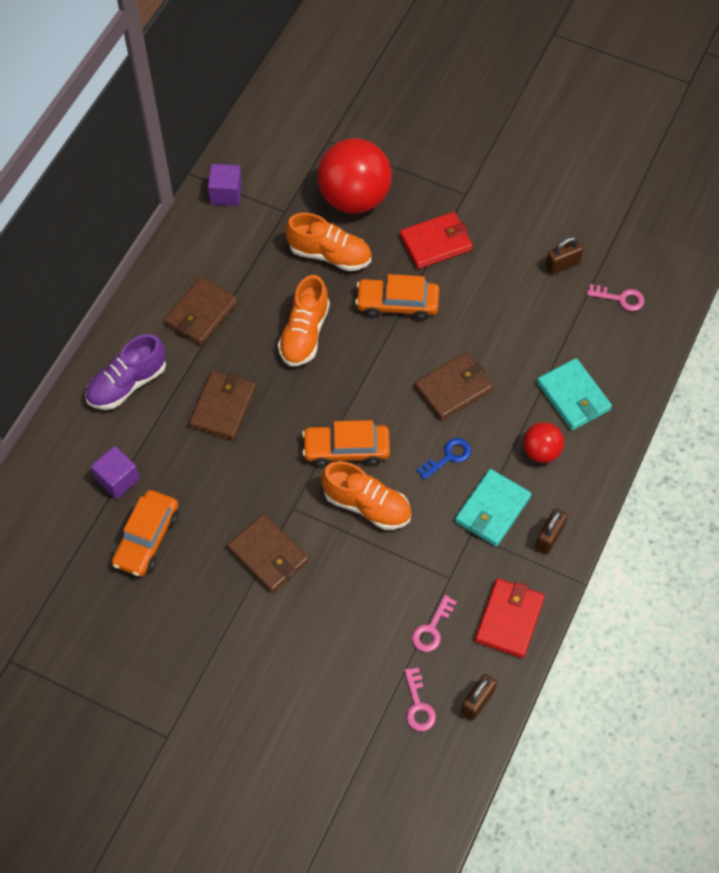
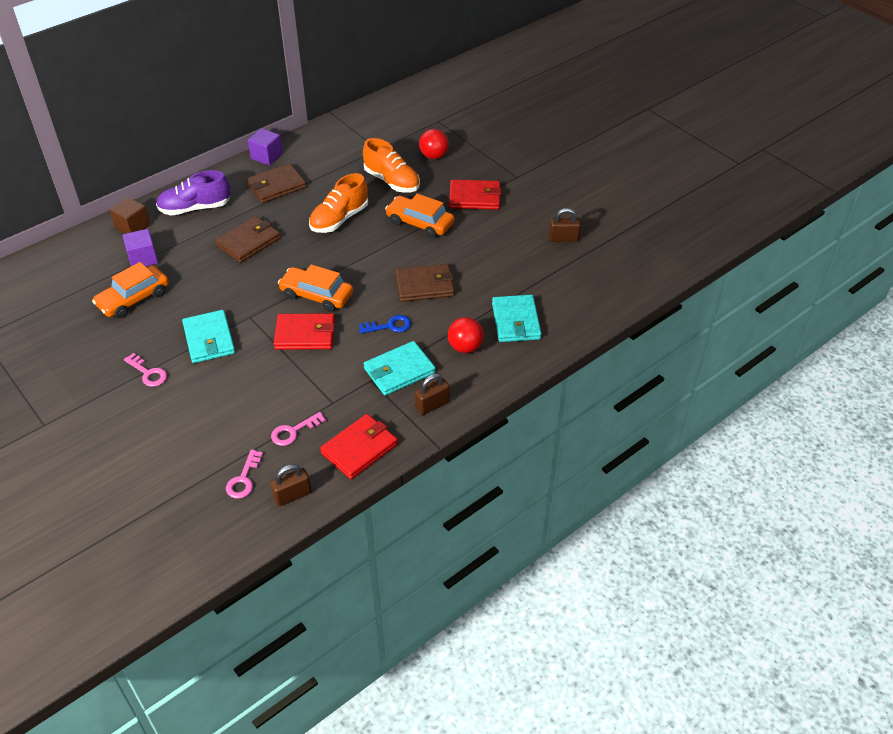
camera: 25 degrees right, 15 degrees down
(72, 440) = (133, 227): none -> brown cube
(226, 193) = (346, 128): purple cube -> purple cube (266, 156)
(268, 555) = (209, 339): brown wallet -> turquoise wallet
(354, 198) = (434, 156): red ball -> red ball, size x0.51
(367, 505) = (305, 334): orange shoe -> red wallet
(620, 298) = (596, 273): pink key -> pink key (148, 373)

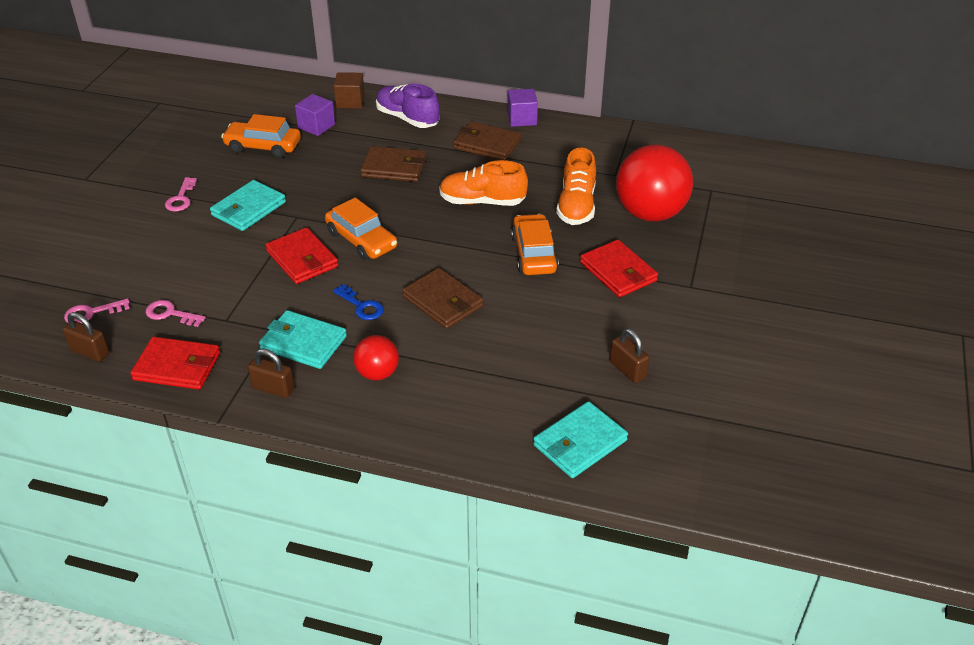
camera: 55 degrees right, 5 degrees down
(316, 295) = (361, 240): orange car -> orange car turned 150 degrees clockwise
(434, 156) = (650, 213): red ball -> red ball, size x1.97
(516, 321) = (452, 393): turquoise wallet -> turquoise wallet (579, 443)

